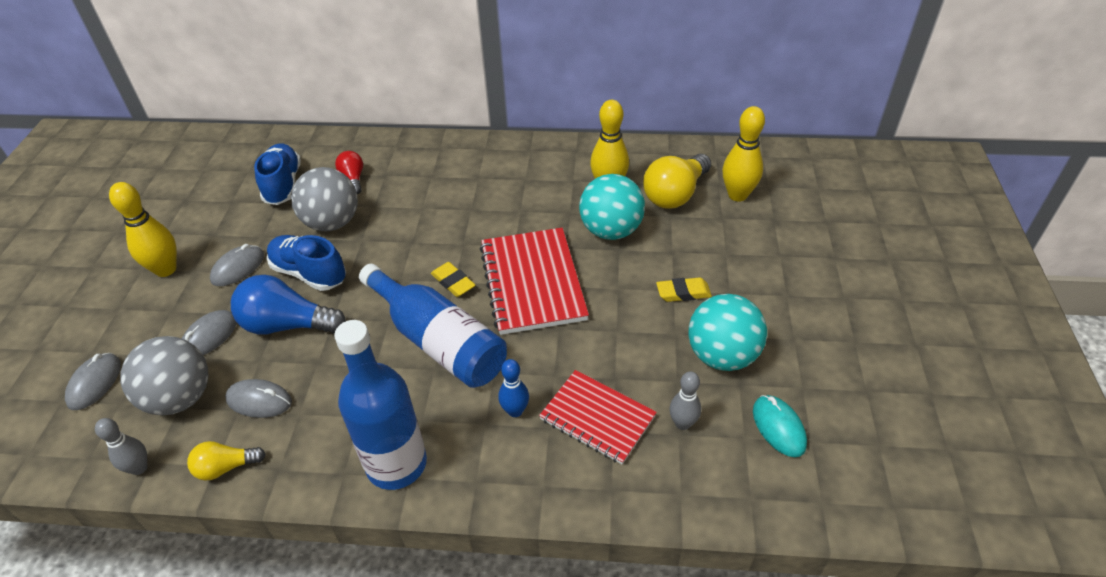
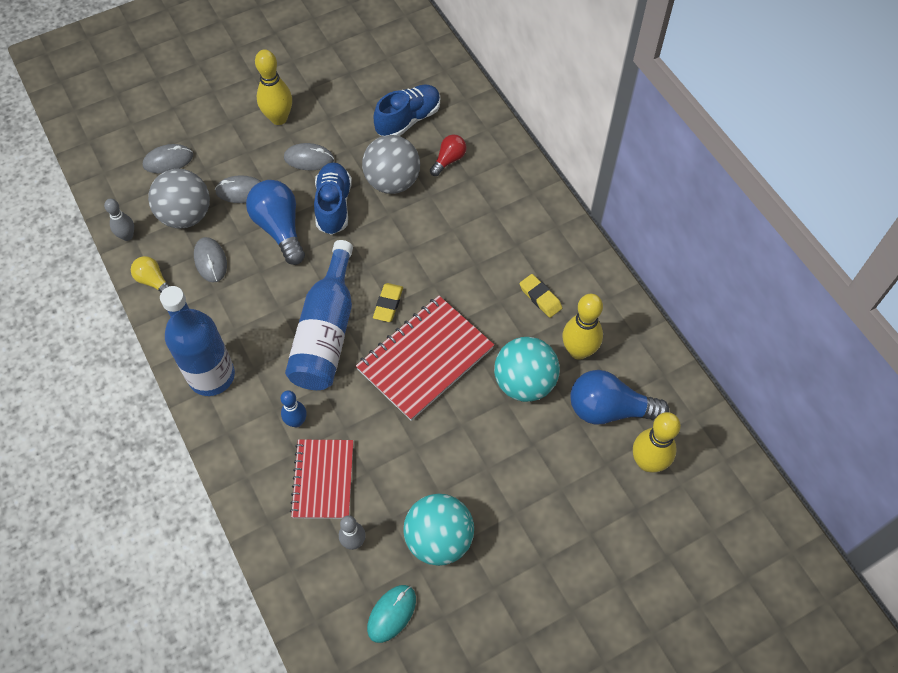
camera: 55 degrees right, 15 degrees up
(675, 194) = (609, 409): yellow light bulb -> blue light bulb
(683, 293) = (489, 476): yellow eraser -> yellow eraser (540, 297)

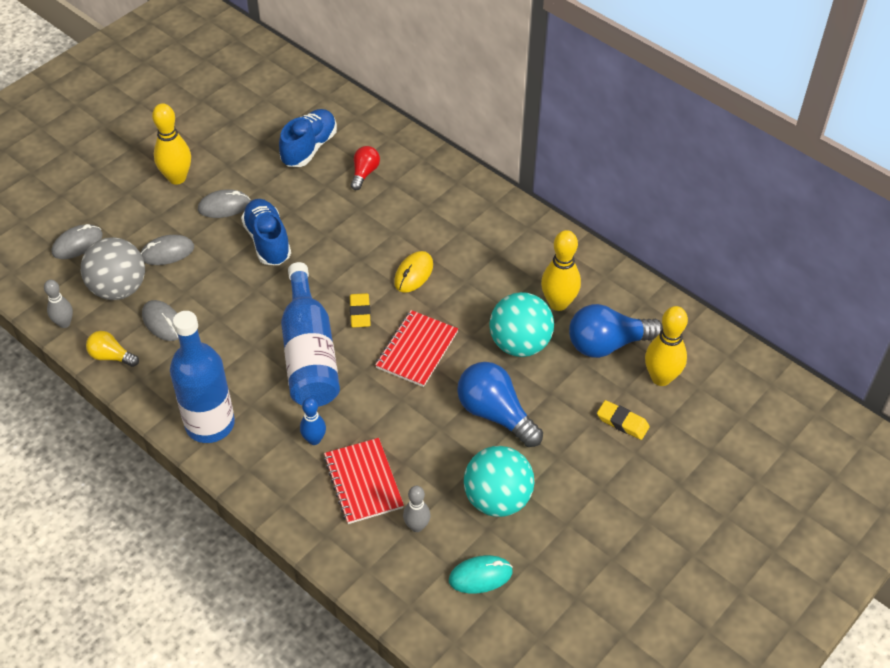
camera: 20 degrees left, 10 degrees down
(280, 228) = (221, 275): blue light bulb -> blue light bulb (495, 414)
(391, 614) = (480, 576): turquoise mouse -> turquoise mouse turned 60 degrees clockwise
(392, 182) = (317, 206): grey ball -> none
(425, 359) = (417, 350): red notebook -> red notebook, size x0.66
(453, 278) = (413, 274): none -> yellow mouse
(540, 297) = (503, 268): yellow eraser -> yellow eraser (622, 422)

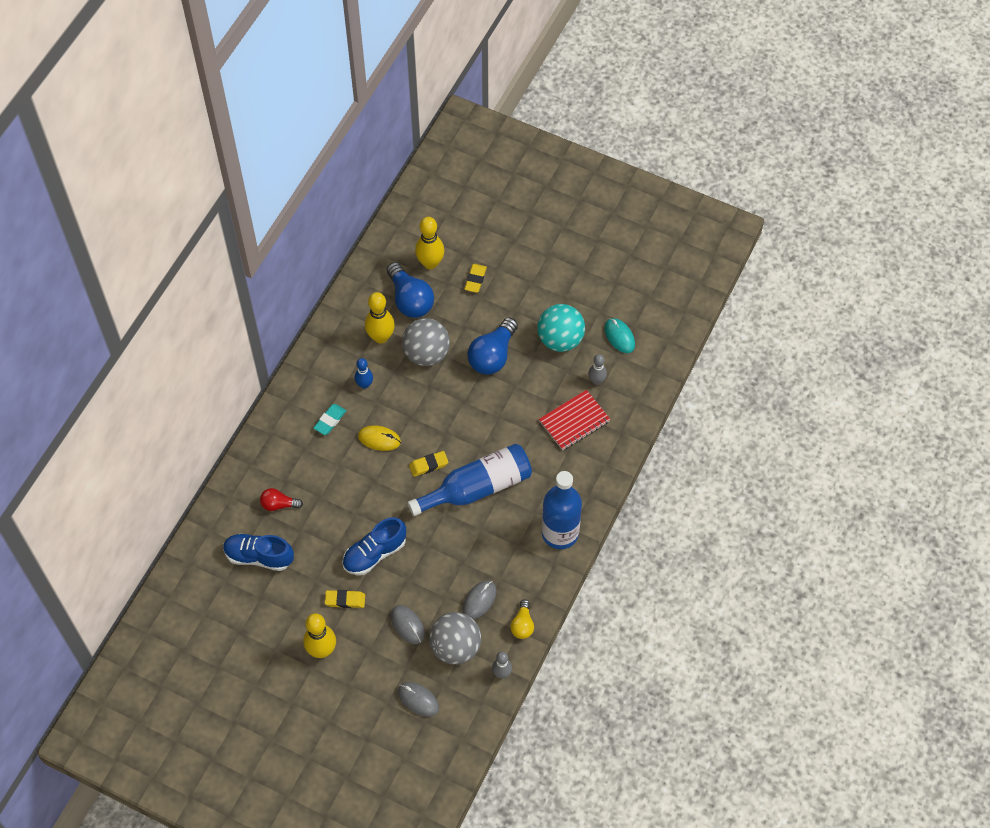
camera: 105 degrees left, 10 degrees up
(224, 206) = (345, 600): grey mouse -> yellow eraser
(314, 439) = (550, 461): blue bowling pin -> blue bowling pin (364, 384)
(417, 350) = (452, 418): red notebook -> none
(455, 234) = (330, 421): none -> turquoise eraser
(520, 344) = (426, 354): turquoise ball -> grey ball

